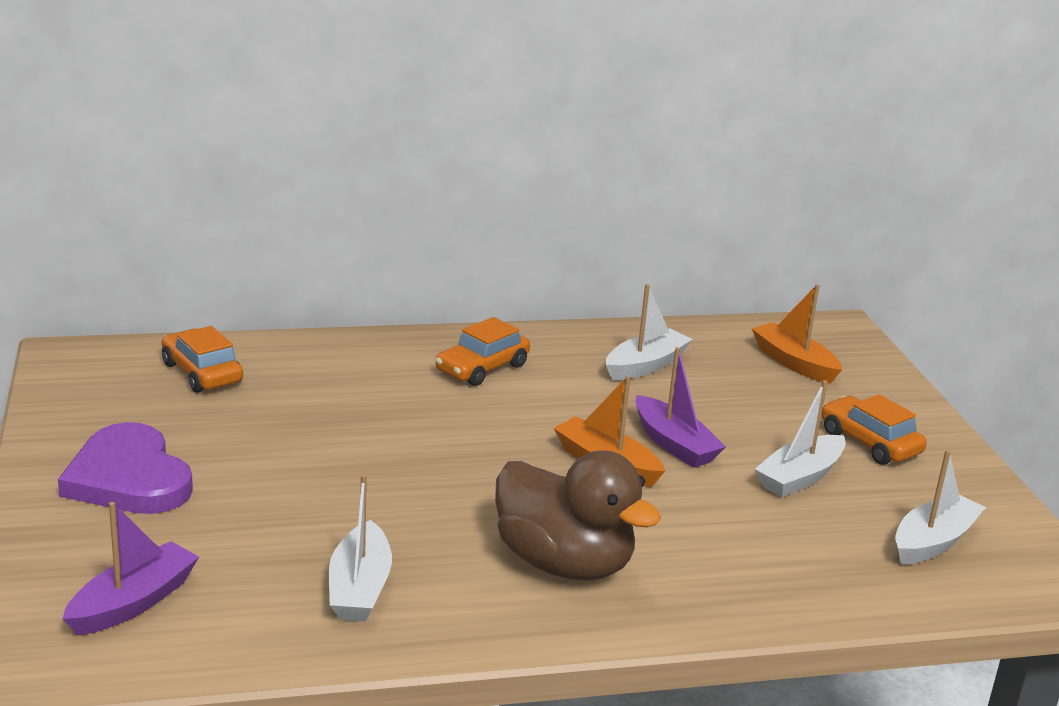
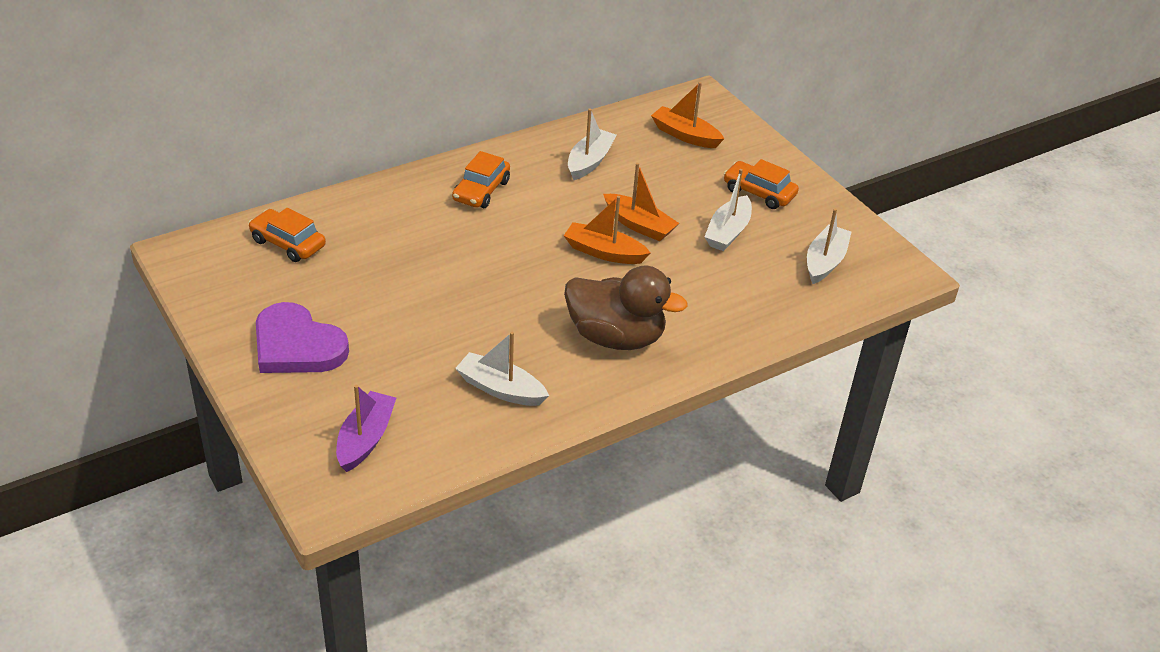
camera: 20 degrees left, 15 degrees up
(359, 588) = (500, 389): white boat -> white boat turned 135 degrees clockwise
(674, 444) = (639, 225): purple boat -> orange boat

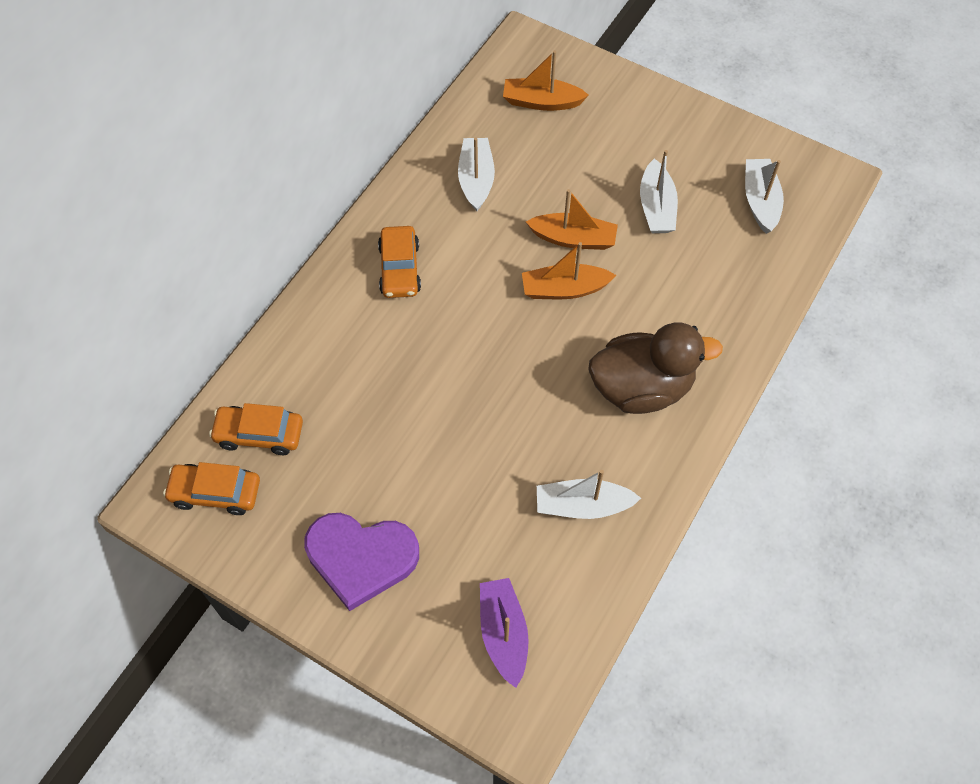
camera: 25 degrees left, 20 degrees up
(759, 193) = (652, 144): orange car -> orange car (215, 493)

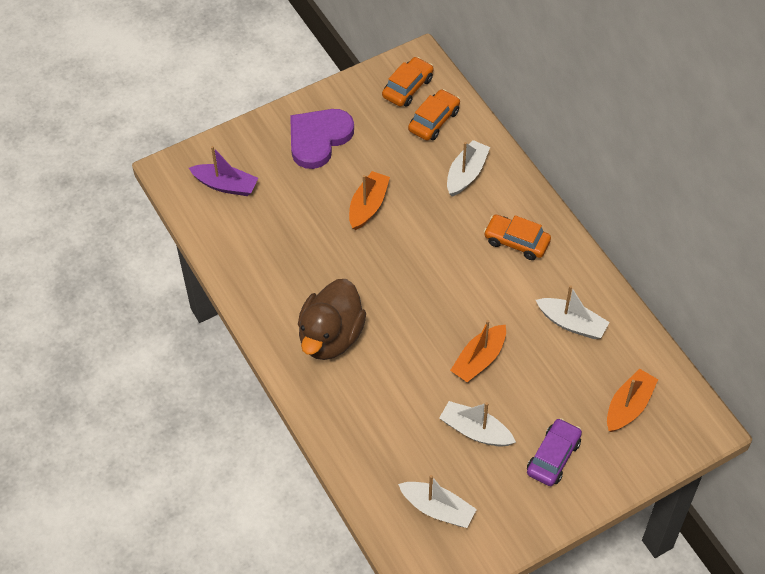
camera: 120 degrees right, 5 degrees down
(564, 289) = (438, 331): orange boat -> orange boat (368, 206)
(582, 506) = (273, 261): white boat -> white boat (466, 174)
(638, 137) = (553, 457): none -> purple car

